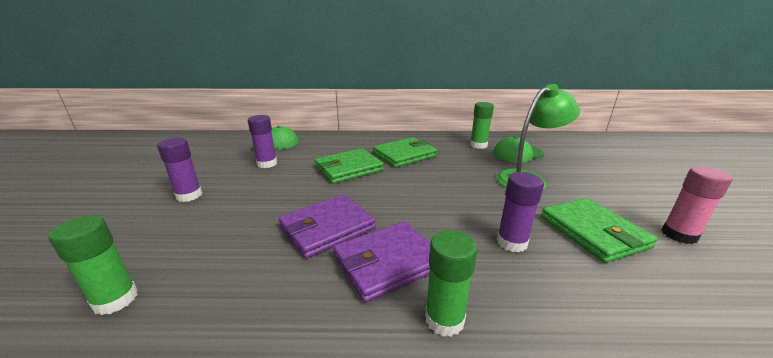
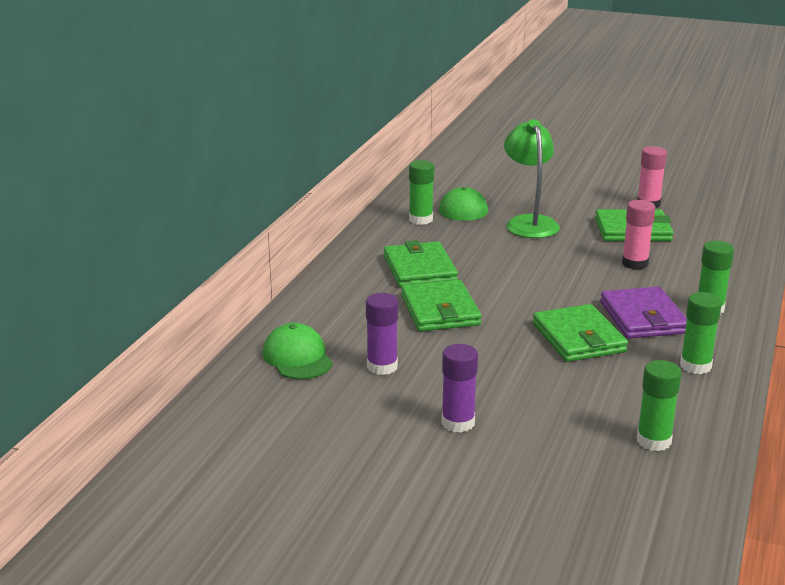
camera: 70 degrees left, 0 degrees up
(282, 319) = (695, 366): none -> green glue stick
(327, 228) = (578, 338): purple wallet -> green wallet
(511, 242) = (635, 263): purple glue stick -> pink glue stick

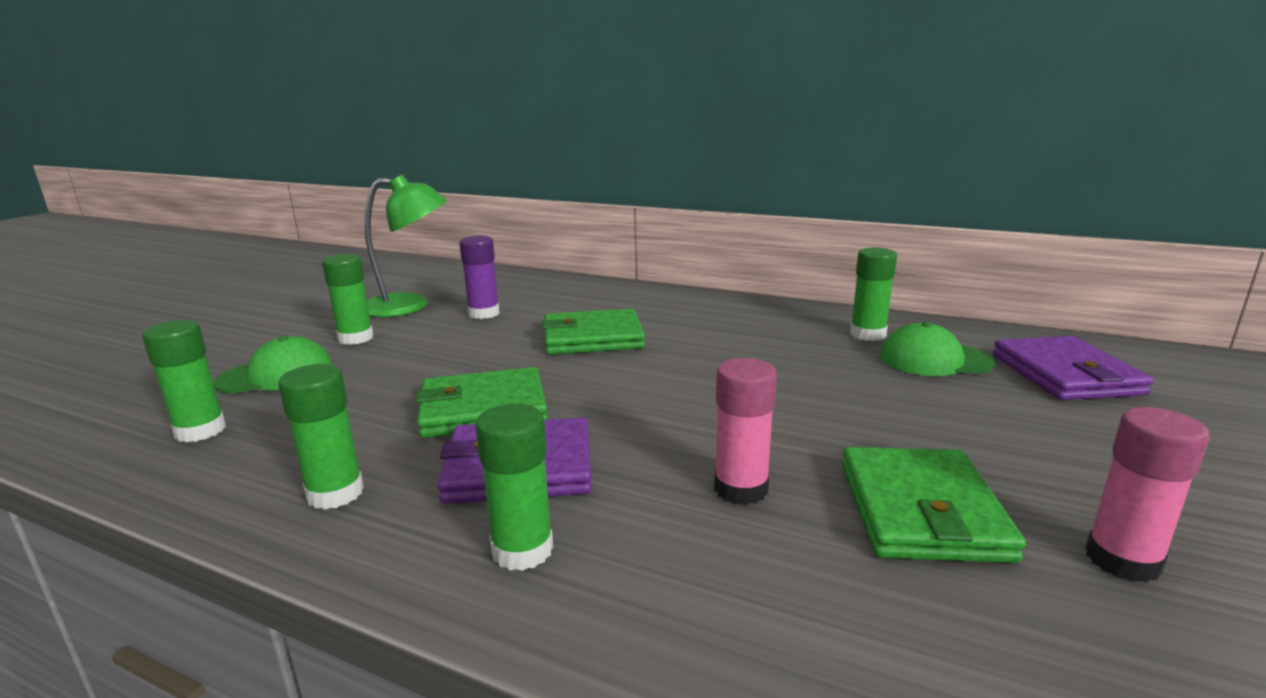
camera: 95 degrees right, 5 degrees down
(297, 357) = (521, 288): green cap -> green cap (276, 375)
(420, 269) = (706, 331): green wallet -> none
(458, 423) = (356, 338): purple glue stick -> green glue stick
(477, 182) = (1065, 374): none -> purple wallet
(529, 222) = (900, 404): green lamp -> green lamp (410, 306)

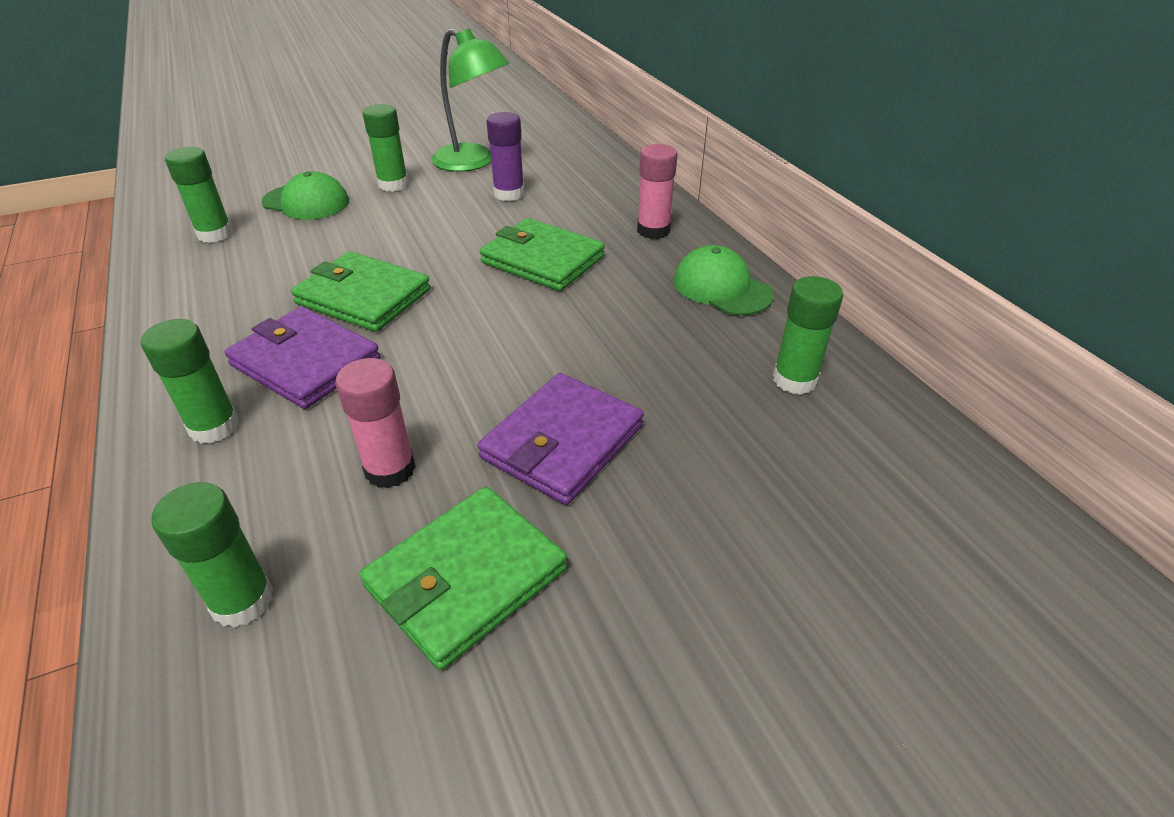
camera: 40 degrees right, 20 degrees up
(335, 493) = (202, 323): green glue stick -> green glue stick (242, 601)
(935, 360) = (799, 449): green cap -> green cap (721, 288)
(1065, 374) = (915, 554): purple wallet -> purple wallet (562, 442)
(1122, 560) = (517, 738): pink glue stick -> pink glue stick (653, 231)

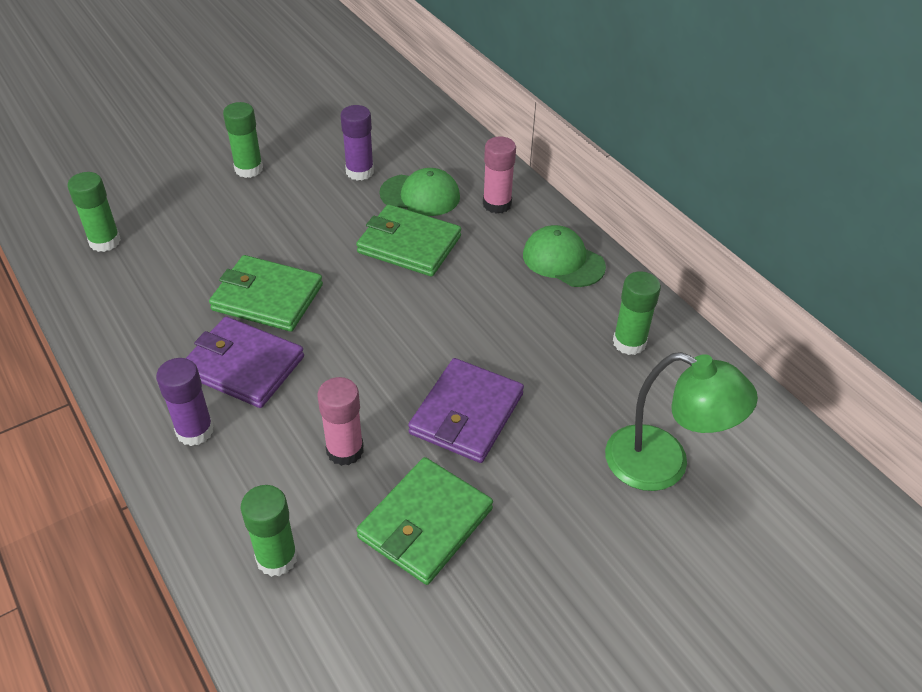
camera: 10 degrees left, 5 degrees up
(214, 427) = (195, 431): green glue stick -> purple glue stick
(306, 202) = (174, 197): green cap -> green cap (420, 195)
(473, 162) = (315, 135): green lamp -> green lamp (663, 465)

